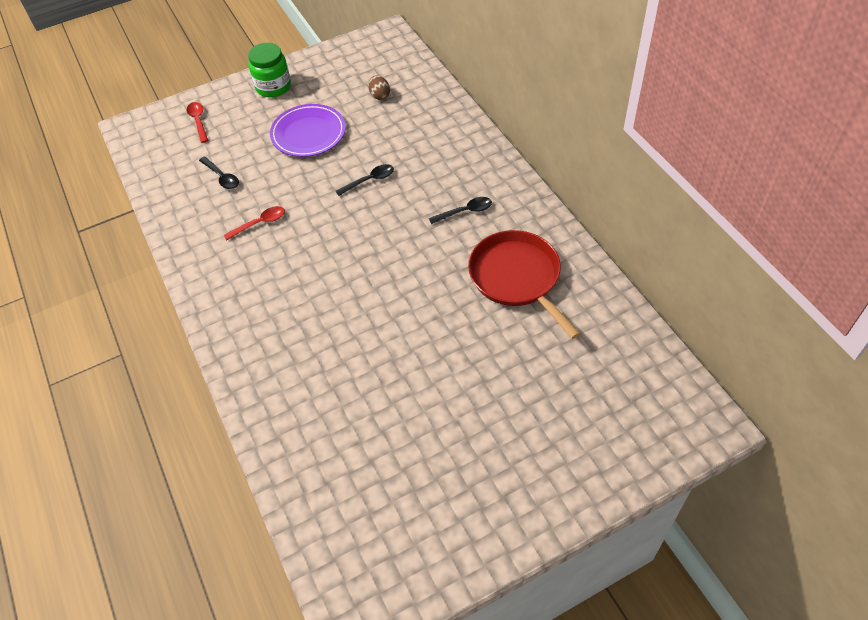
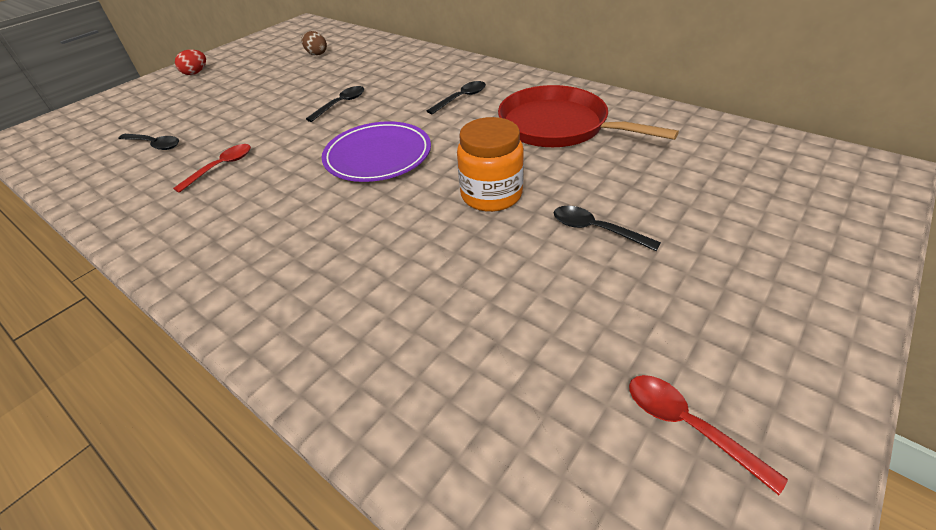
camera: 25 degrees left, 10 degrees down
(198, 121) = (110, 113): red spoon -> red spoon (688, 426)
(273, 87) = (196, 73): green jar -> red egg
(308, 133) = (251, 91): purple plate -> purple plate (378, 156)
(424, 329) = (491, 195): none -> orange jar
(470, 389) = (596, 230): none -> black spoon

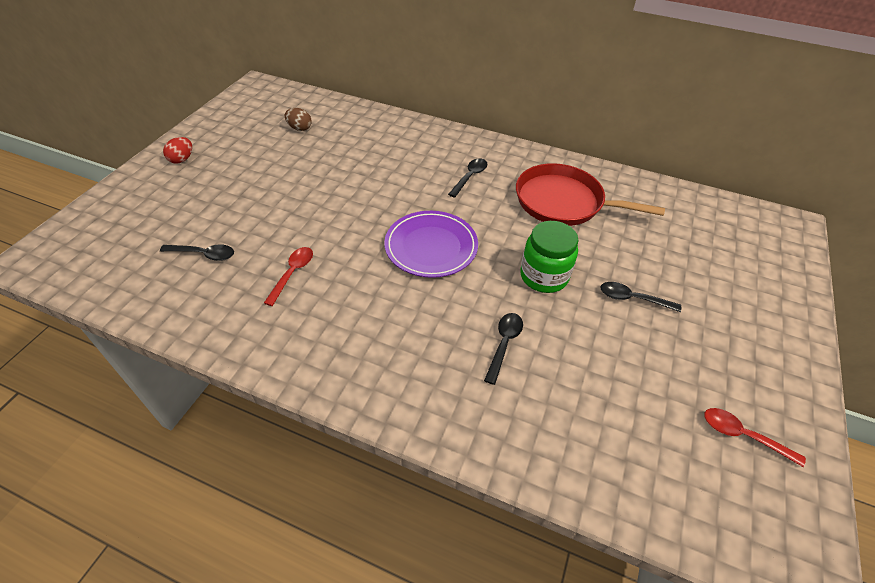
camera: 20 degrees left, 5 degrees up
(341, 104) = (363, 191): black spoon -> black spoon (504, 344)
(491, 195) = (544, 276): orange jar -> green jar

